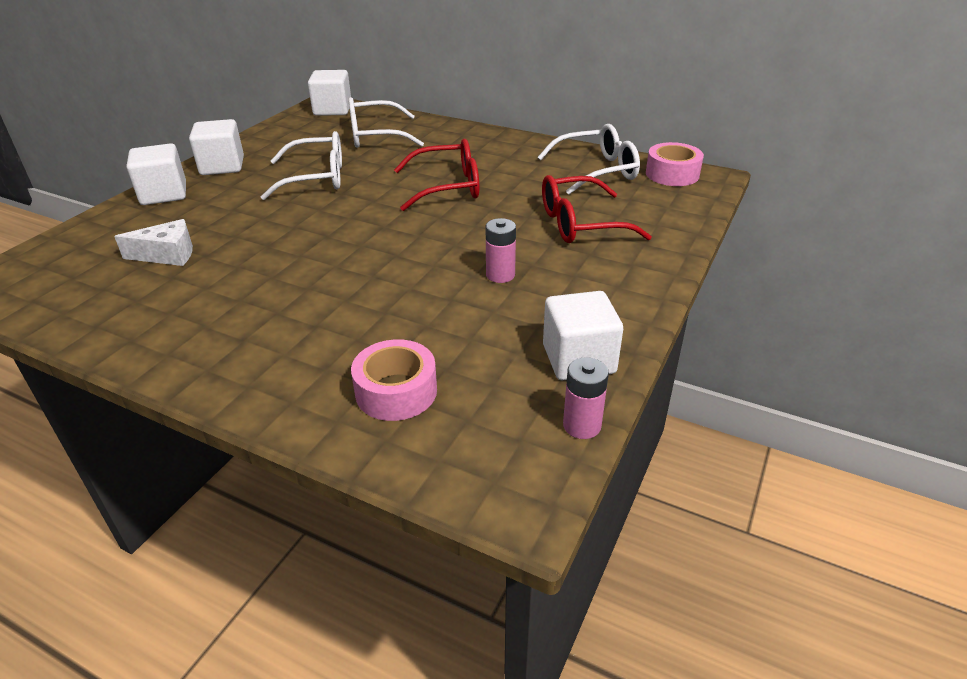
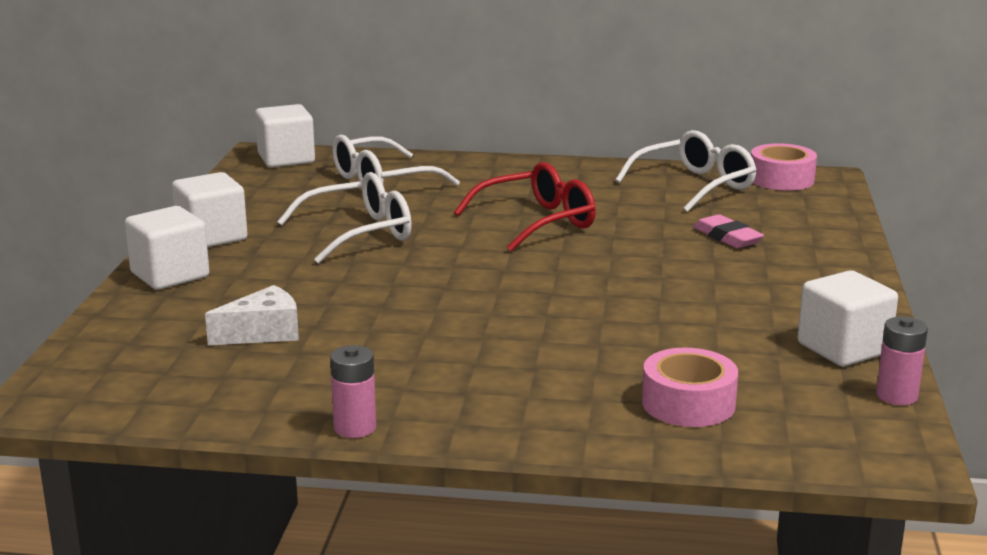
camera: 20 degrees left, 15 degrees down
(500, 275) = (689, 294): pink battery -> pink battery (355, 428)
(580, 224) = (727, 237): red glasses -> pink eraser

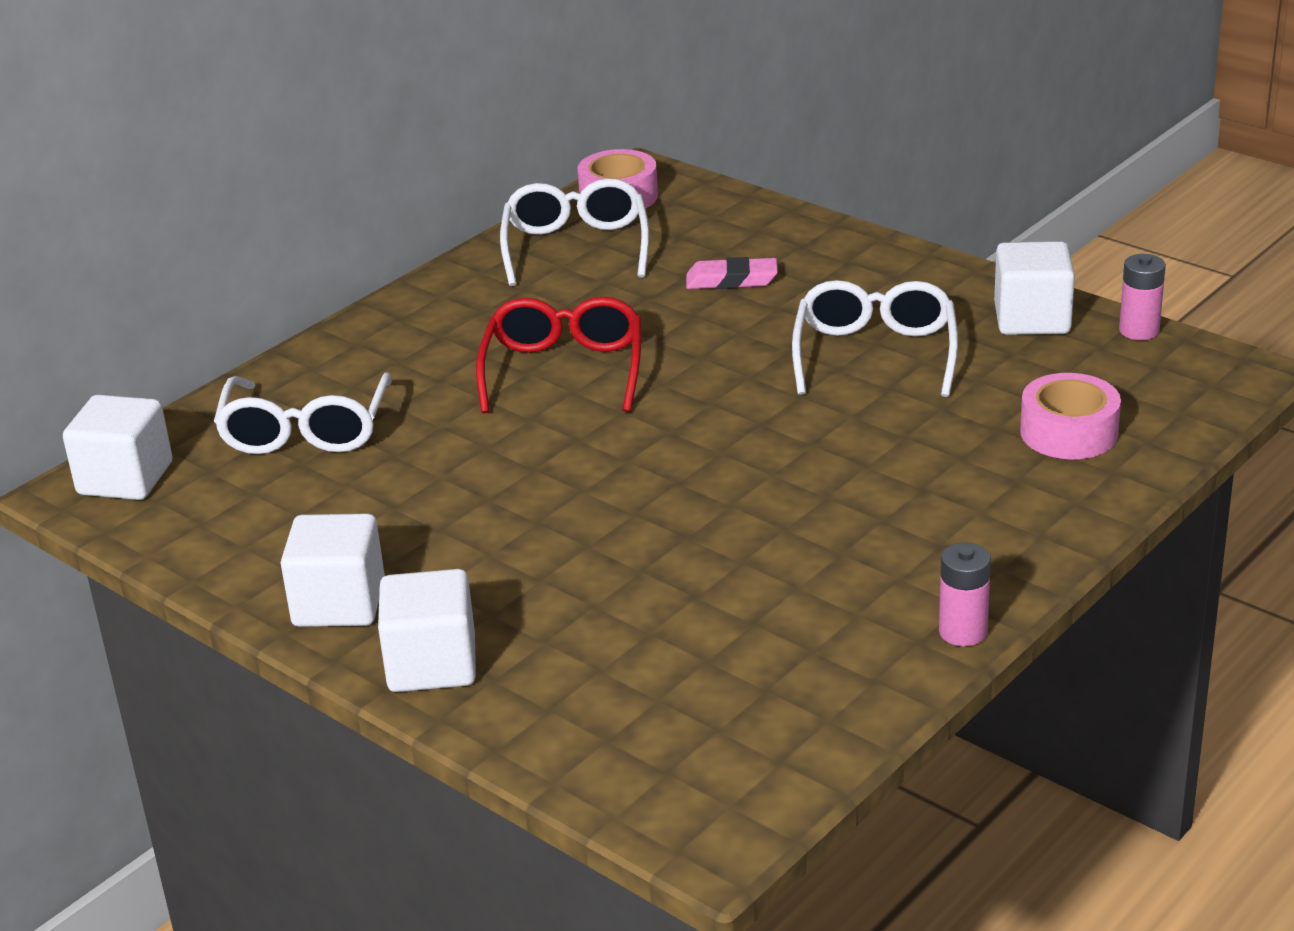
camera: 55 degrees left, 10 degrees up
(263, 333) = (678, 634): white cheese -> none
(359, 233) = (458, 493): white glasses -> white glasses (875, 353)

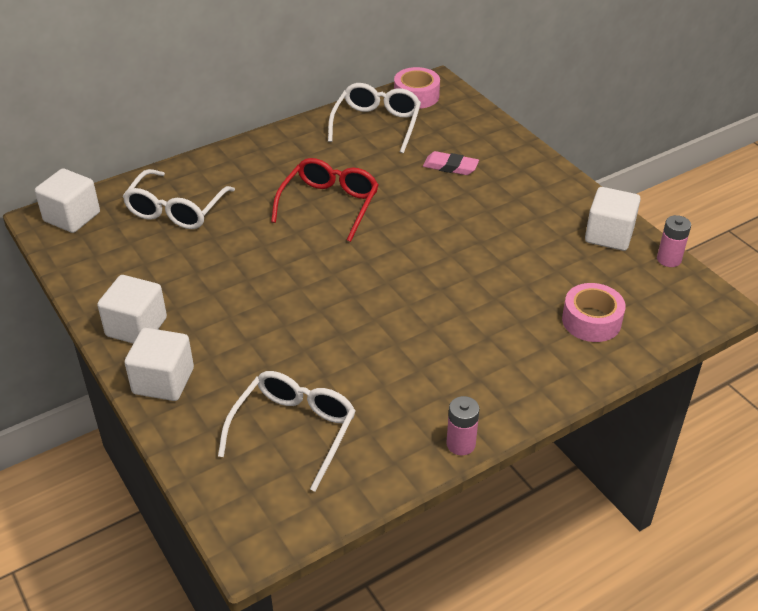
camera: 15 degrees right, 10 degrees up
(875, 353) = (506, 237): white glasses -> white glasses (294, 430)

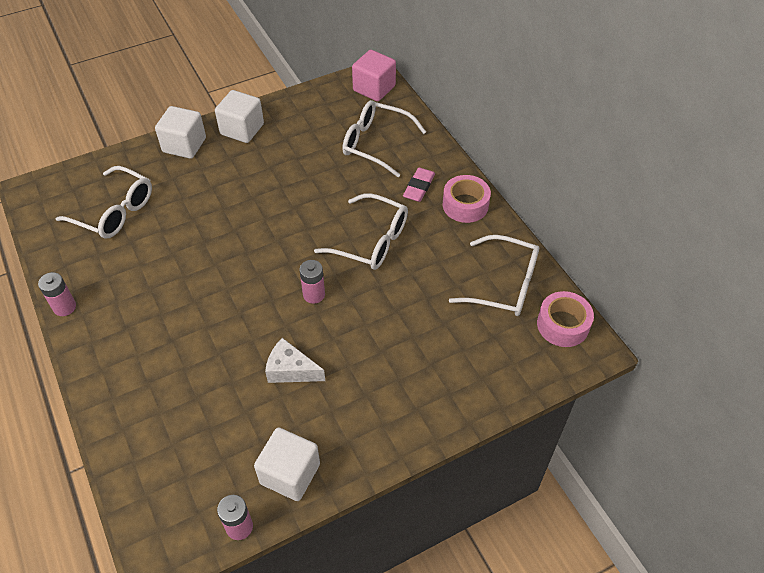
camera: 95 degrees right, 10 degrees up
(72, 217) = (374, 88): white cube -> pink cube
(329, 204) = (372, 241): red glasses -> white glasses
(407, 238) = (314, 294): none -> pink battery
(450, 167) = (425, 342): pink eraser -> pink eraser (419, 187)
(502, 245) = (291, 370): none -> white cheese
(591, 321) = (168, 427): pink tape -> pink tape (465, 205)

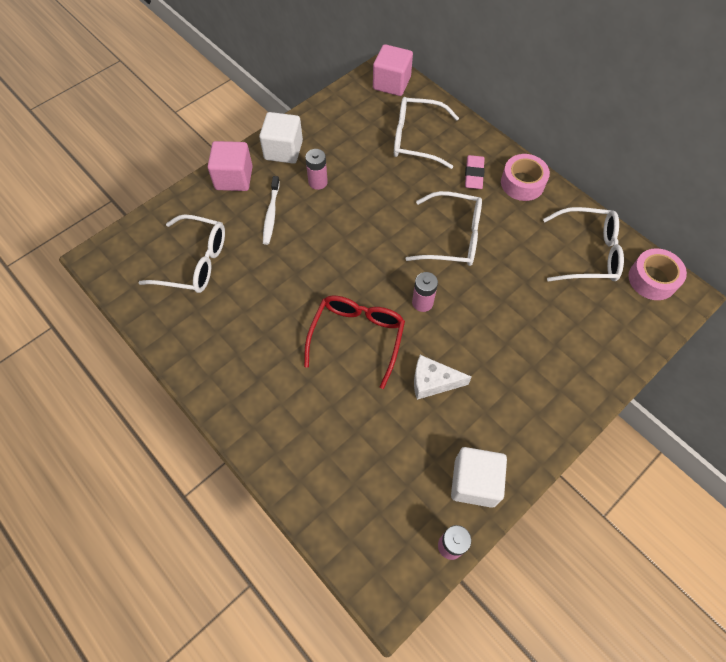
camera: 15 degrees left, 10 degrees up
(64, 307) = (188, 372): pink battery -> pink battery (318, 182)
(184, 145) = (234, 178): white cube -> pink cube
(204, 184) = (271, 214): none -> white toothbrush
(236, 312) = (357, 337): none -> red glasses

